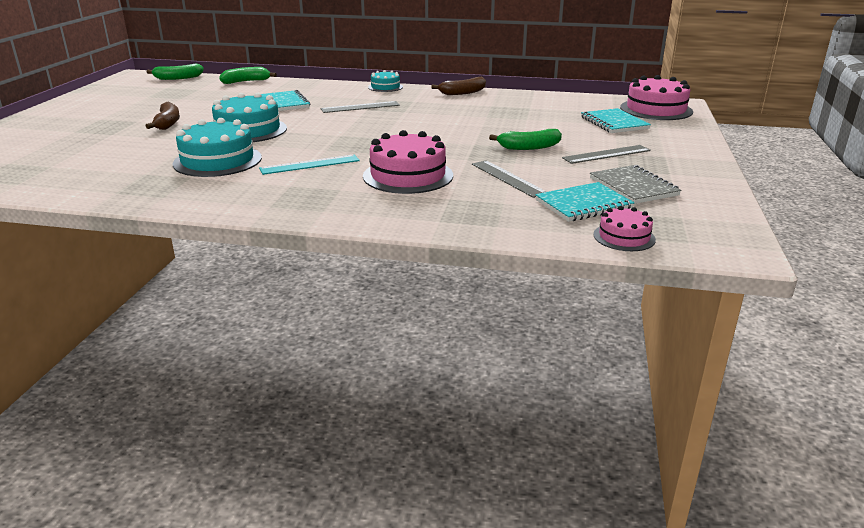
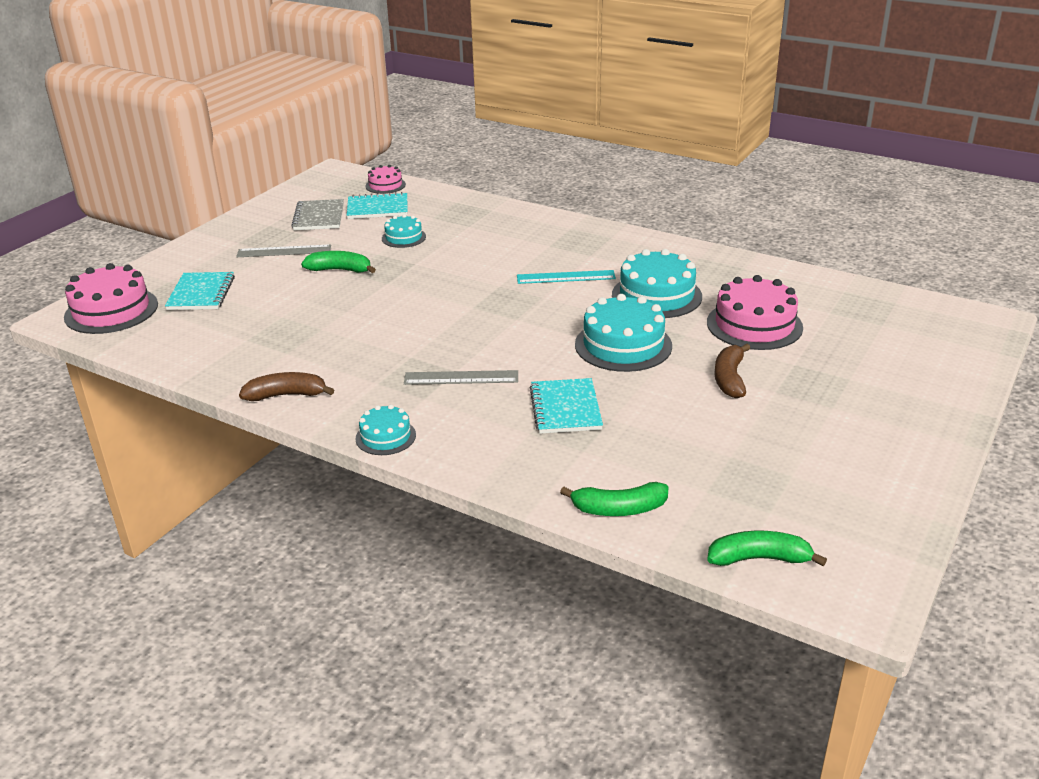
camera: 160 degrees left, 5 degrees up
(408, 175) = (484, 251): pink cake -> pink cake (754, 325)
(508, 178) = (403, 237): grey ruler -> turquoise cake

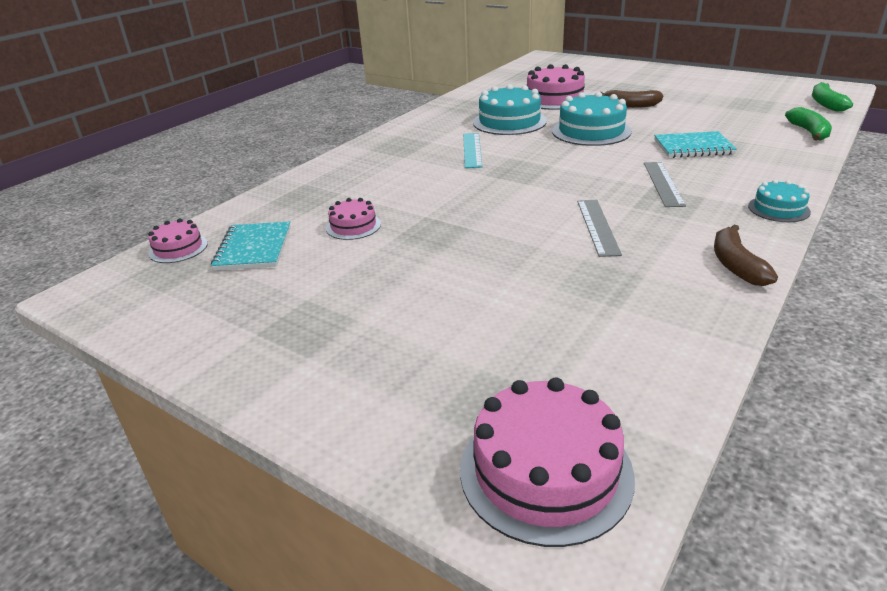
camera: 85 degrees left, 0 degrees up
(201, 293) = (486, 369): turquoise notebook -> none
(284, 251) = (359, 308): grey ruler -> grey ruler (598, 226)
(319, 217) = (254, 290): grey notebook -> none
(340, 270) = (431, 259): green banana -> none
(403, 237) = (353, 226): turquoise cake -> pink cake

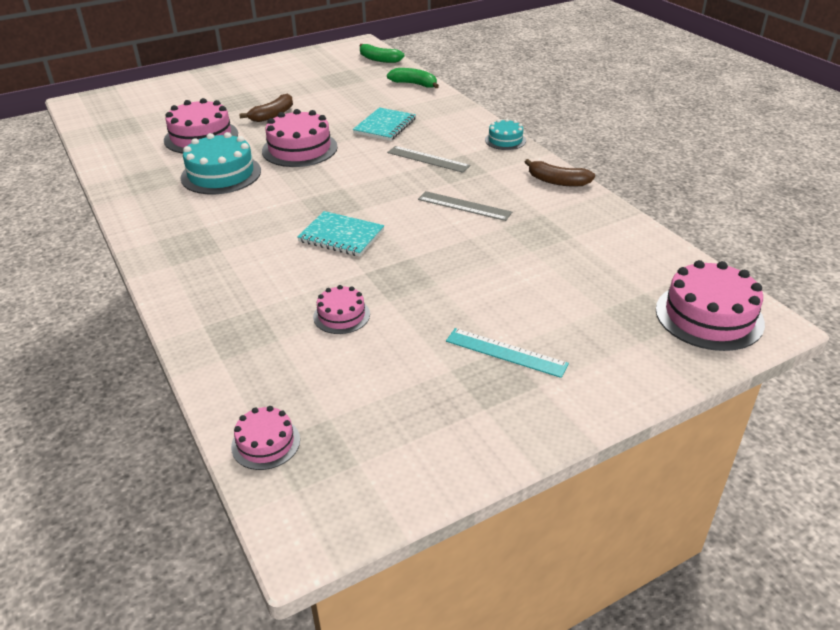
camera: 65 degrees left, 5 degrees up
(254, 248) = (323, 386): turquoise notebook -> turquoise notebook (341, 236)
(472, 150) = (258, 211): turquoise ruler -> turquoise ruler (506, 352)
(591, 131) = (299, 149): turquoise cake -> pink cake

